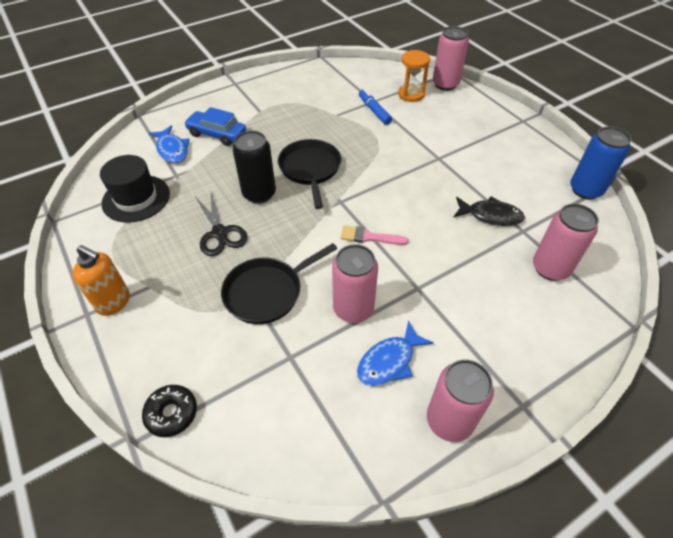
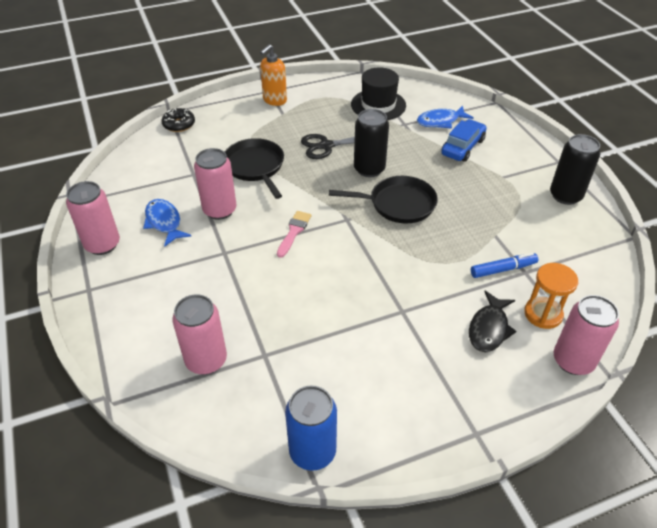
camera: 100 degrees right, 5 degrees down
(280, 81) = (565, 196): none -> black can
(490, 216) = (295, 332): black fish -> black fish (489, 328)

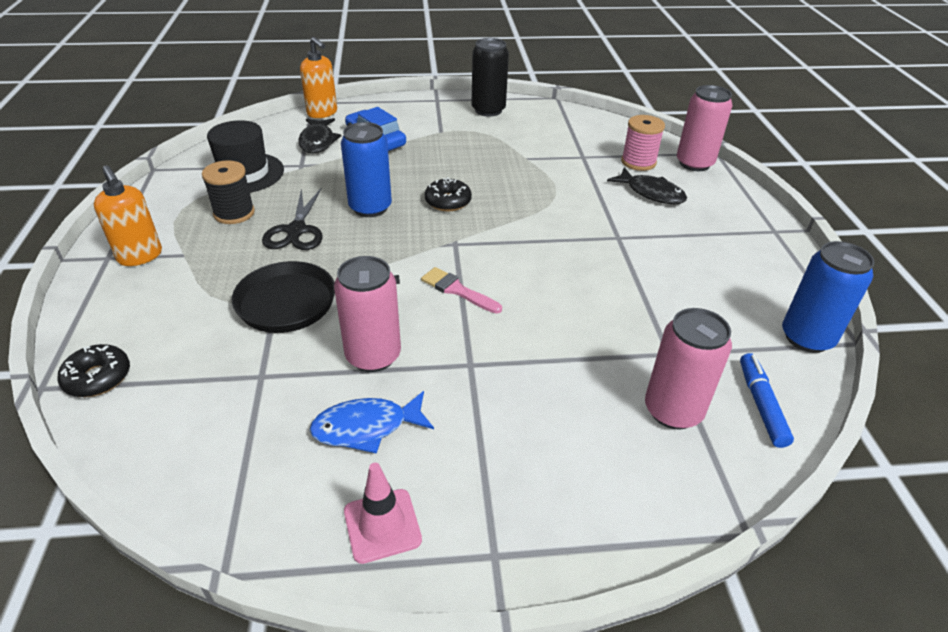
camera: 75 degrees left, 5 degrees down
(102, 244) = (382, 525): pink can -> pink traffic cone
(331, 116) = (234, 213): none -> black spool
(369, 169) = (370, 207): black can -> blue can
(398, 204) = (448, 201): black pan -> black donut
(440, 121) = (317, 141): blue fish -> black fish
(484, 111) = (322, 113): none -> orange soap dispenser
(503, 269) = (576, 166): blue marker -> blue marker (761, 405)
(543, 314) = (638, 162): orange hourglass -> pink spool

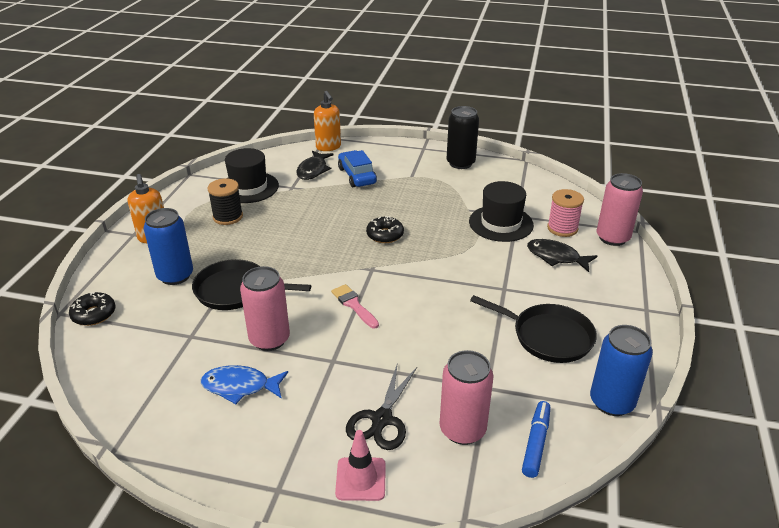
camera: 20 degrees right, 5 degrees down
(296, 230) = (263, 237): black scissors -> black scissors (382, 419)
(370, 207) = (324, 229): blue can -> blue can (175, 276)
(382, 525) = (217, 451): pink traffic cone -> pink traffic cone (360, 479)
(571, 167) = (501, 223): none -> black hat
(651, 193) = (556, 257): black fish -> black fish turned 150 degrees clockwise
(697, 280) = (548, 336): none -> black pan

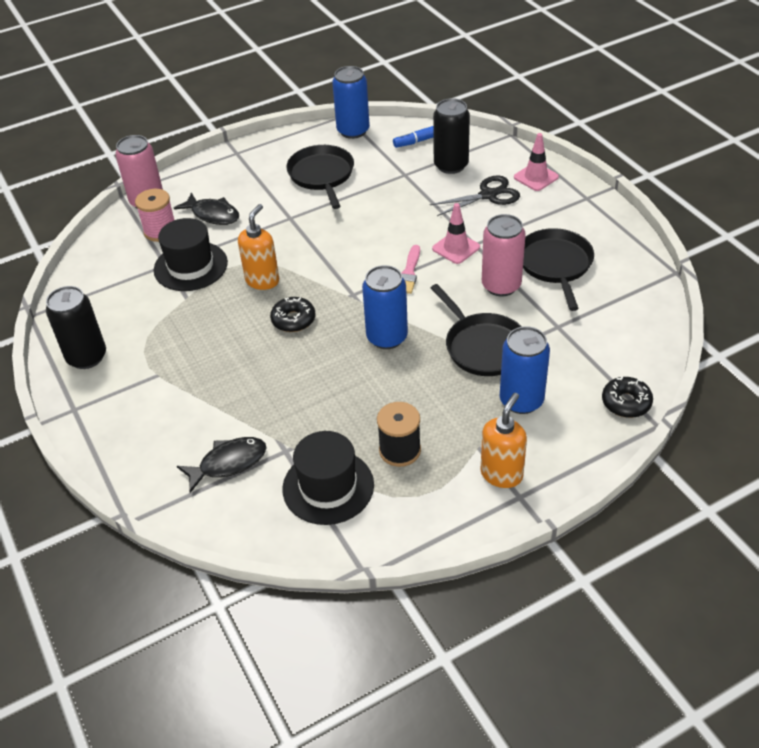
camera: 130 degrees left, 10 degrees up
(240, 386) = (555, 265): blue fish -> black pan
(310, 259) = (387, 337): none -> blue can
(328, 147) = (154, 497): orange soap dispenser -> orange soap dispenser (262, 280)
(344, 347) = (456, 248): none -> pink traffic cone
(357, 176) = (202, 417): blue car -> none
(462, 429) = (451, 165): pink can -> black can
(556, 257) = (213, 214): black fish -> black fish turned 45 degrees counterclockwise

